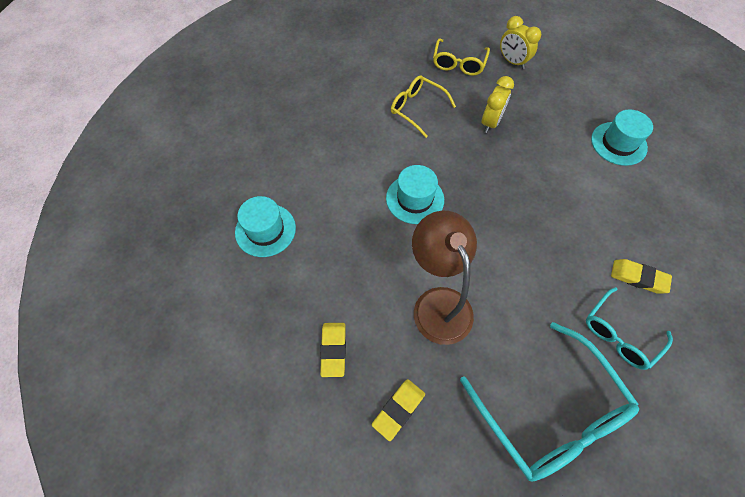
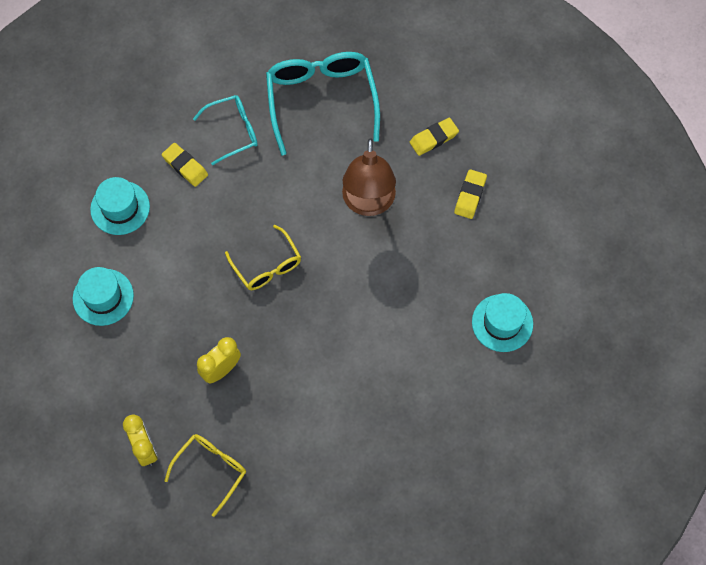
camera: 160 degrees left, 5 degrees up
(415, 199) = (345, 306): turquoise hat -> turquoise hat (120, 208)
(416, 108) = (293, 418): yellow glasses -> yellow glasses (267, 266)

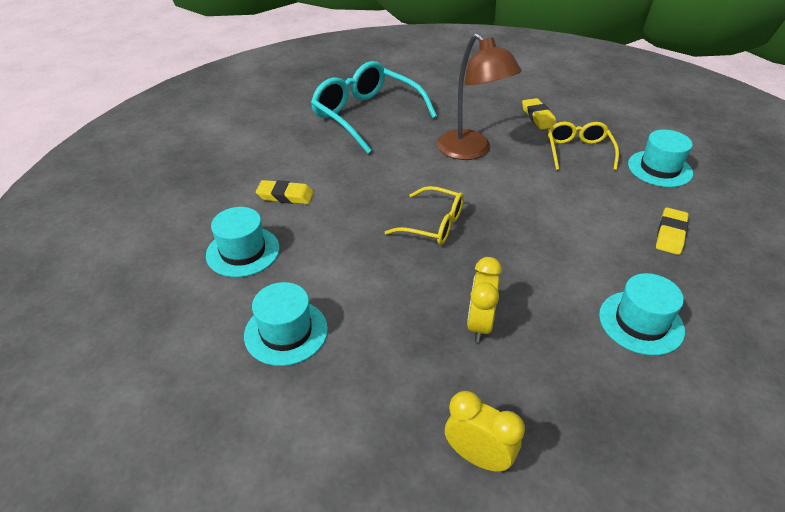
camera: 35 degrees left, 25 degrees down
(211, 469) = (575, 427): yellow glasses -> yellow glasses (578, 151)
(233, 131) = (309, 158): turquoise glasses -> none
(322, 437) = (641, 322): none -> turquoise hat
(434, 138) = (474, 102): yellow eraser -> yellow eraser (670, 234)

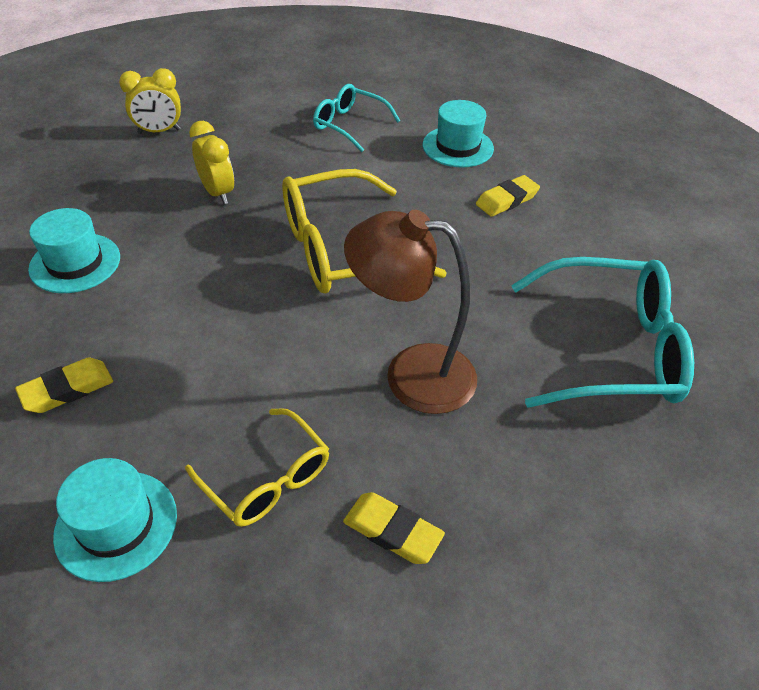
camera: 135 degrees right, 5 degrees up
(286, 332) = (349, 125): turquoise hat -> turquoise glasses
(434, 224) = (341, 250): yellow glasses -> yellow glasses, size x1.73
(670, 234) = (67, 389): yellow eraser -> yellow eraser turned 75 degrees clockwise

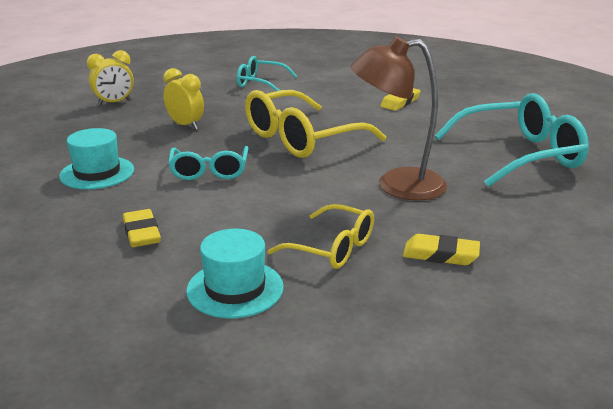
camera: 15 degrees left, 20 degrees down
(67, 389) = (141, 233): yellow eraser -> yellow eraser turned 60 degrees counterclockwise
(200, 290) = (209, 171): none -> turquoise glasses
(458, 147) = (347, 84): turquoise hat -> none

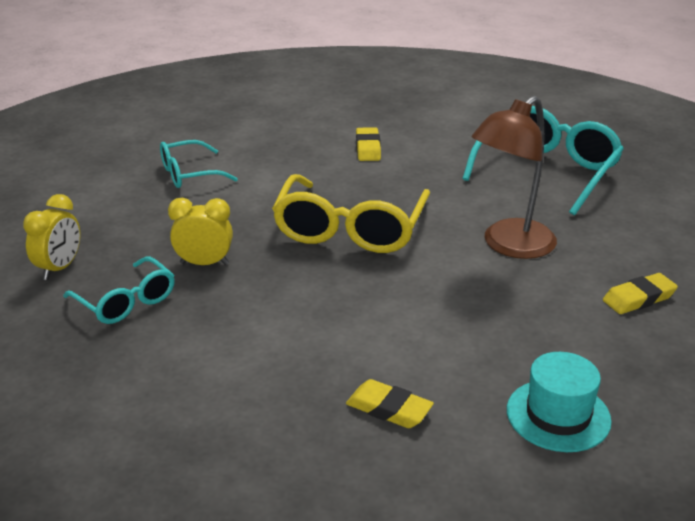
camera: 40 degrees left, 5 degrees up
(97, 173) = (216, 368): turquoise hat -> none
(209, 171) = (329, 308): turquoise glasses -> turquoise glasses (126, 302)
(332, 248) = (562, 334): yellow glasses -> none

